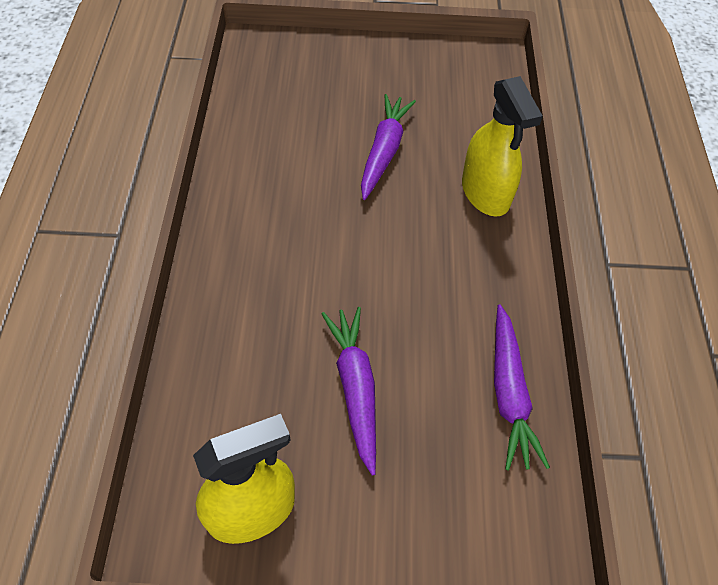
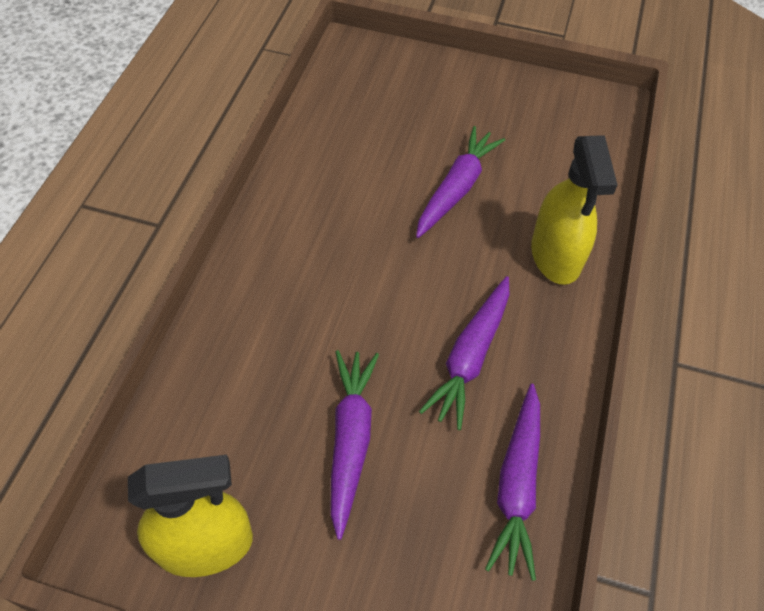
camera: 15 degrees right, 0 degrees up
(438, 293) = (470, 356): none -> purple carrot

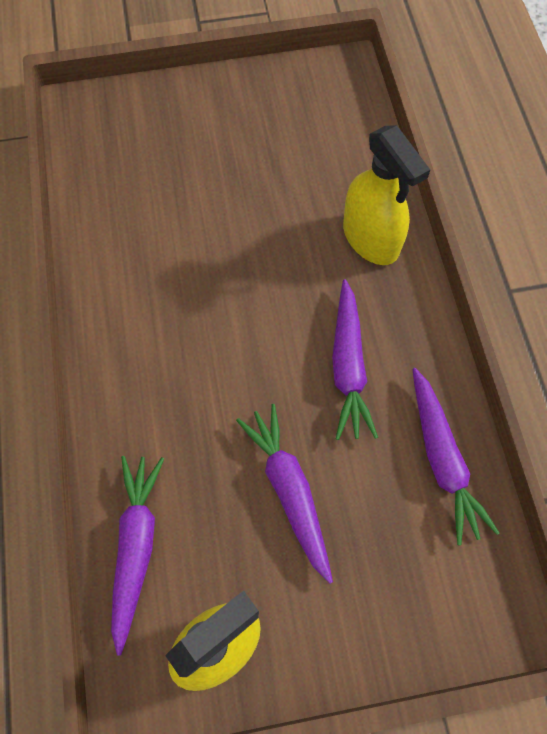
camera: 25 degrees left, 10 degrees up
(456, 189) = (254, 212): purple carrot -> purple carrot (136, 548)

